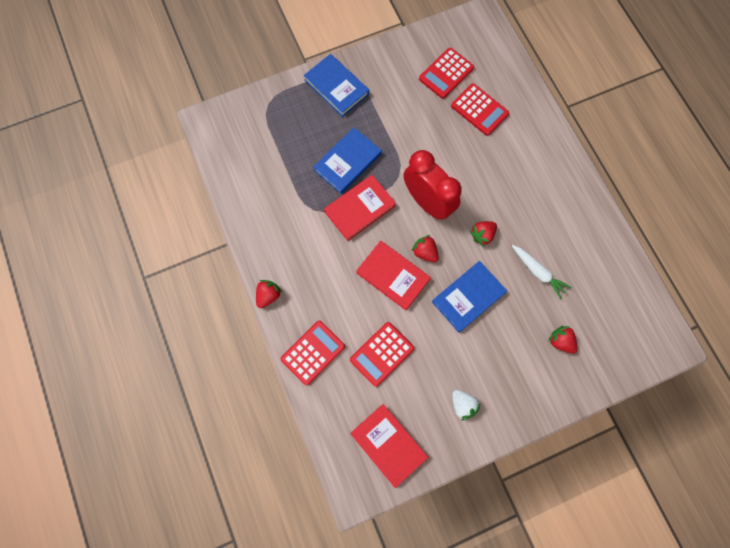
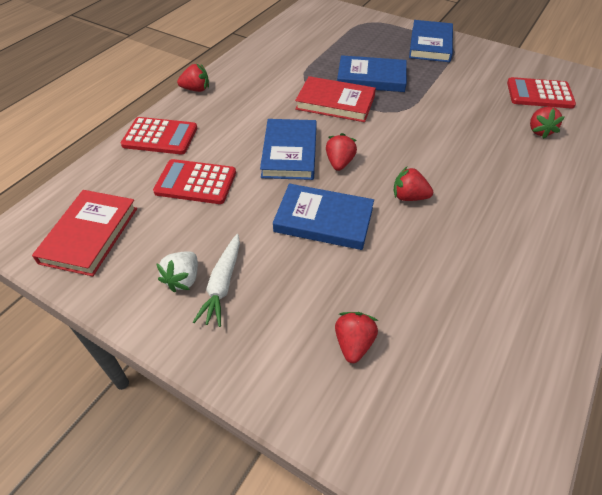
camera: 55 degrees right, 25 degrees down
(393, 276) = (289, 152): red book -> blue book
(427, 202) = (395, 140): red clock -> none
(479, 110) = (539, 131): red calculator -> red strawberry
(538, 272) = (421, 269): white carrot -> white carrot (222, 284)

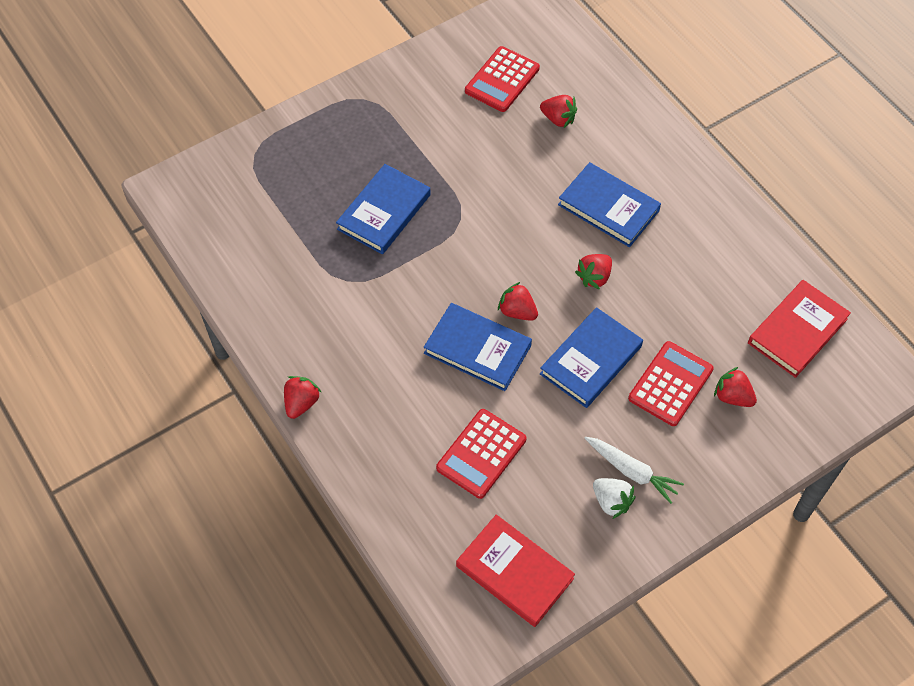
camera: 65 degrees left, 10 degrees up
(160, 137) = (380, 468): red calculator -> red calculator (670, 384)
(335, 103) = (413, 270): red book -> red book (797, 331)
(430, 44) = (349, 118): blue book -> blue book (608, 208)

